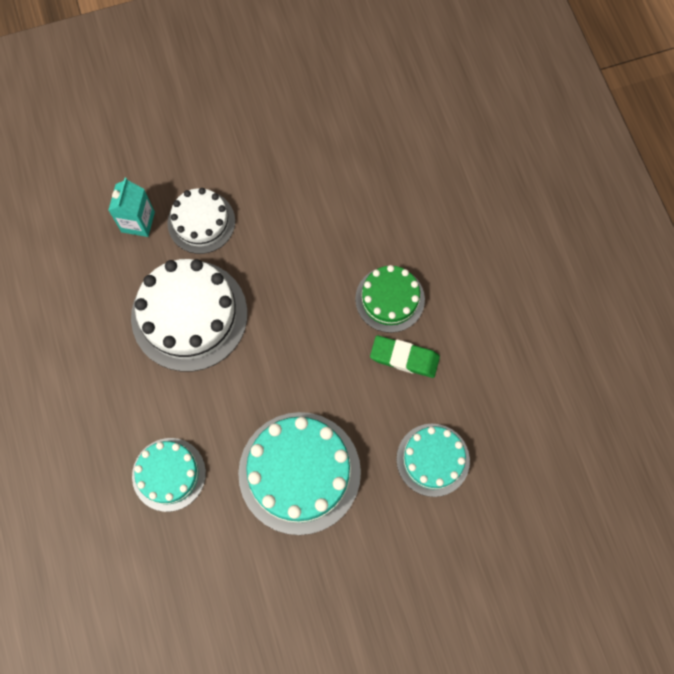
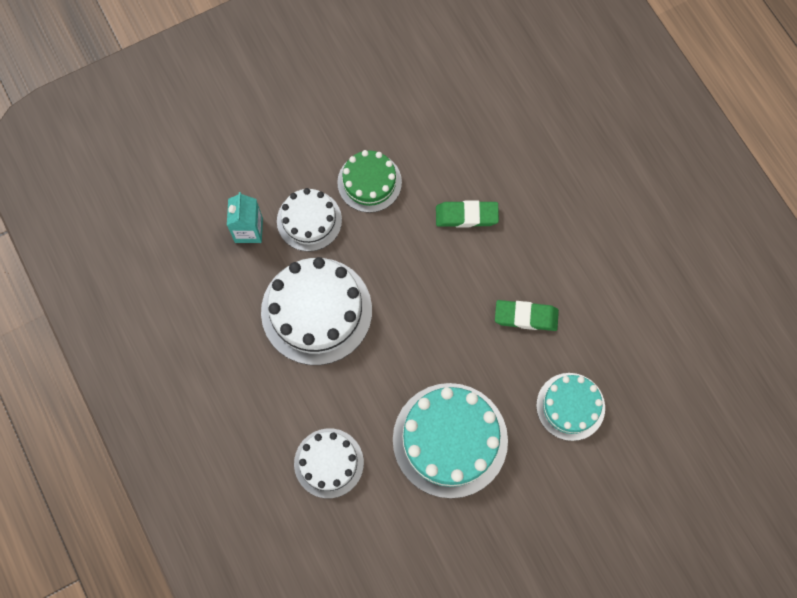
camera: 10 degrees left, 0 degrees up
(169, 474) = (328, 463): turquoise cake -> white cake
(363, 244) = (466, 216): none -> green eraser
(390, 299) = (501, 264): green cake -> green cake (369, 182)

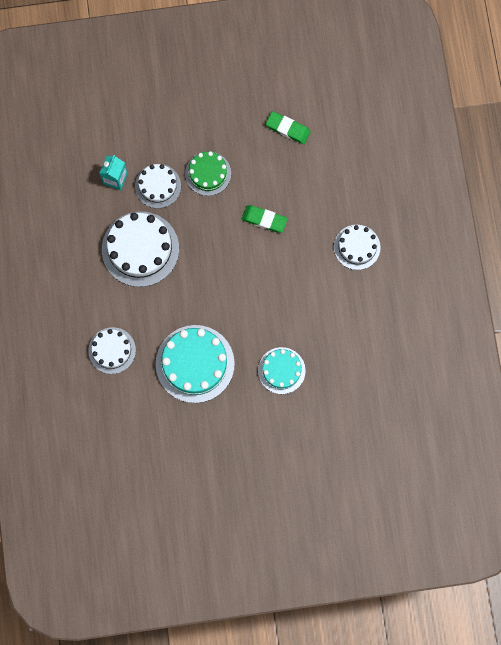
camera: 20 degrees right, 5 degrees up
(526, 317) = (276, 302): green eraser -> green eraser (288, 129)
(601, 209) = (357, 247): none -> white cake

